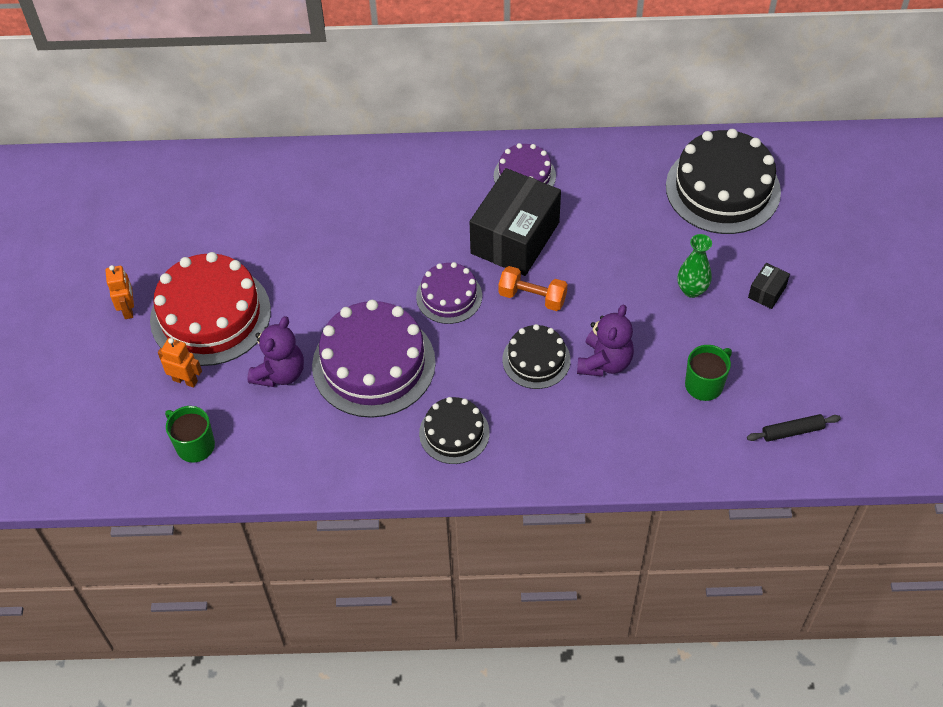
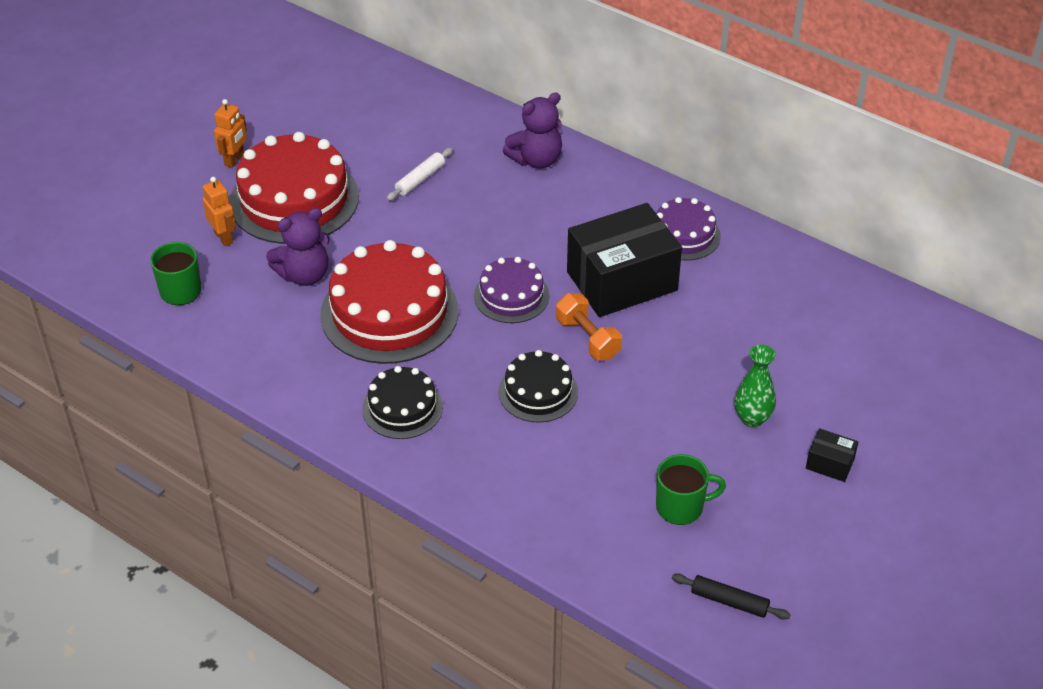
camera: 35 degrees right, 10 degrees down
(293, 241) = (420, 179): none -> white rolling pin
(373, 364) = (389, 312): purple cake -> red cake
(604, 362) = (601, 431): purple teddy bear -> purple teddy bear (536, 159)
(723, 189) = (876, 348): black cake -> none
(767, 292) = (830, 463): black box -> black box turned 45 degrees clockwise

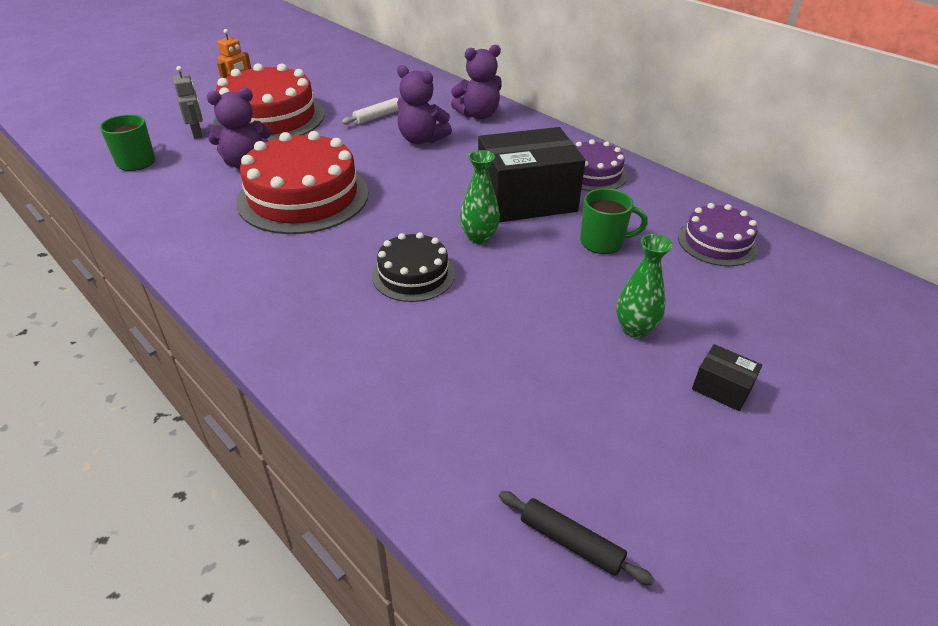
camera: 10 degrees right, 5 degrees down
(224, 237) = (197, 133): orange robot -> grey robot
(402, 408) = (272, 270): black cake -> none
(484, 210) = (421, 139): none -> purple teddy bear
(511, 296) = (419, 198): purple cake -> purple cake (717, 242)
(587, 338) = (479, 238): orange dumbbell -> green vase
(681, 507) = (534, 410): green mug -> green mug (603, 242)

